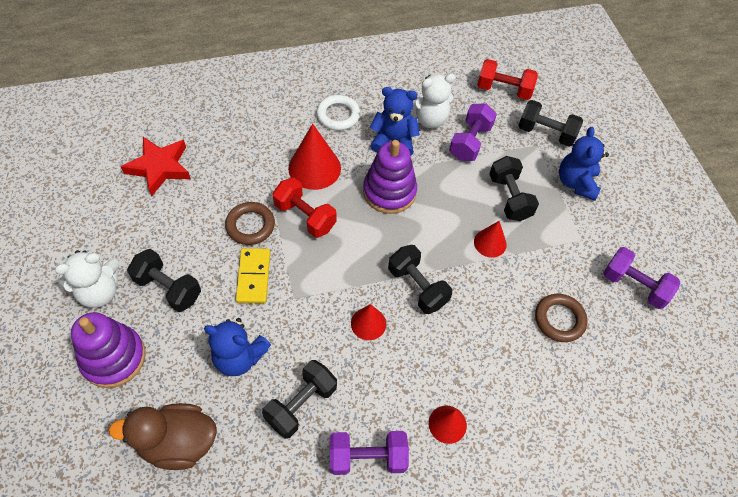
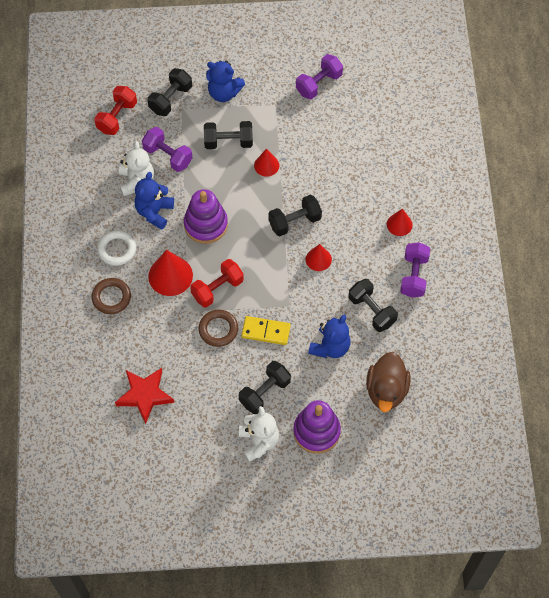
camera: 75 degrees left, 5 degrees up
(559, 319) = (336, 138): brown ring -> brown ring (111, 297)

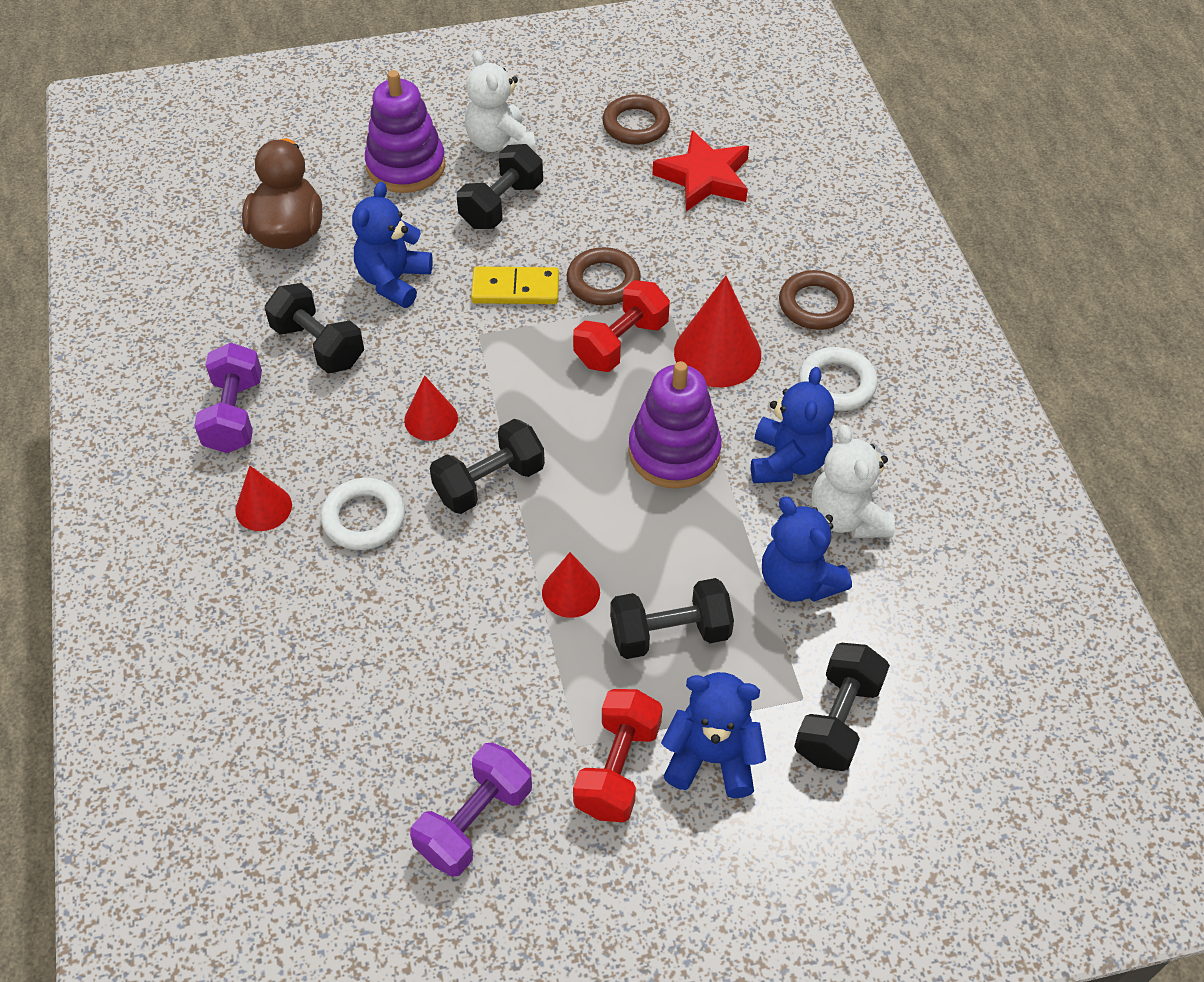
camera: 170 degrees right, 10 degrees down
(117, 117) = (947, 655): red dumbbell -> red dumbbell (617, 768)
(168, 156) = (798, 581): purple dumbbell -> blue teddy bear
(174, 445) = (636, 125): none -> brown ring
(353, 212) = (364, 518): none -> white ring

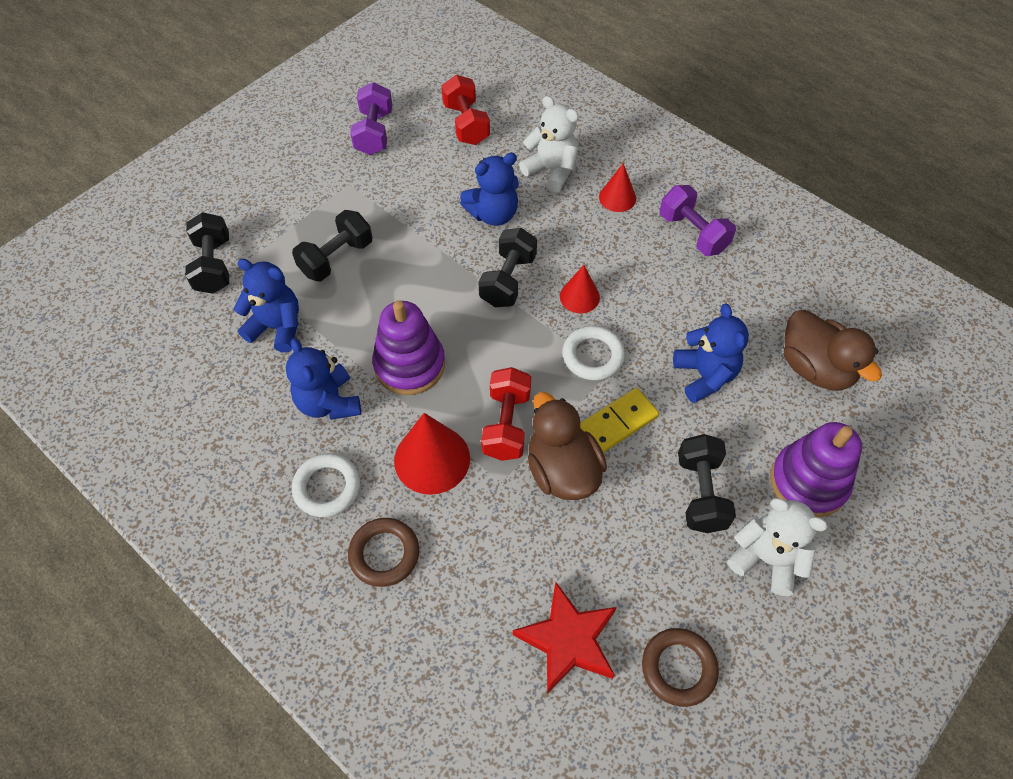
camera: 145 degrees right, 5 degrees up
(318, 345) = (697, 301): black dumbbell -> none
(364, 518) = (558, 222): white ring -> white ring (593, 356)
(571, 592) = (409, 249): red cone -> none
(603, 281) = (562, 470): brown ring -> brown duck
(617, 768) = (321, 185): red dumbbell -> red dumbbell (466, 124)
(712, 758) = (274, 214): blue teddy bear -> blue teddy bear (493, 214)
(847, 517) = (266, 386): white teddy bear -> white teddy bear (551, 171)

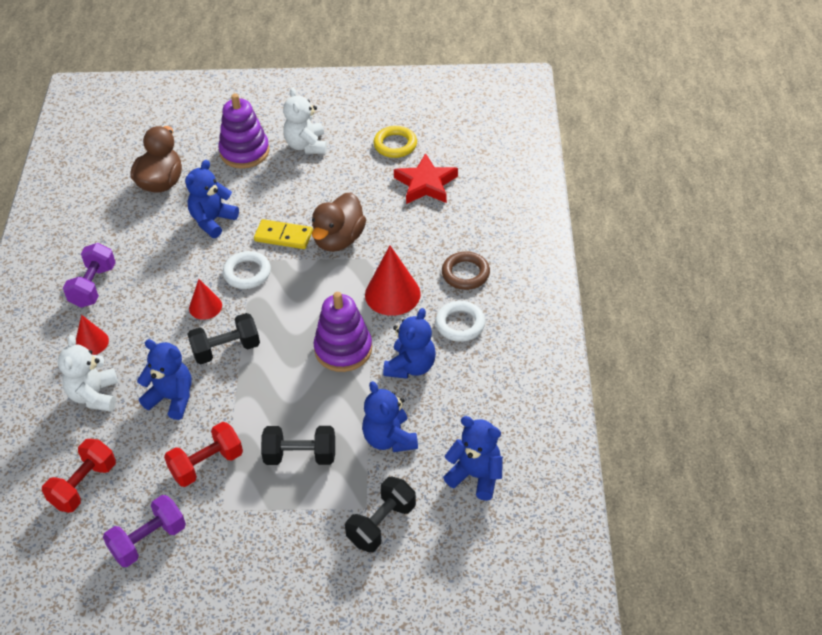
camera: 130 degrees left, 10 degrees down
(168, 359) = (476, 476): none -> blue teddy bear
(506, 424) = (335, 279): red dumbbell -> red dumbbell (206, 464)
(678, 668) = (395, 145): brown ring -> yellow ring
(700, 493) = (294, 184): black dumbbell -> none

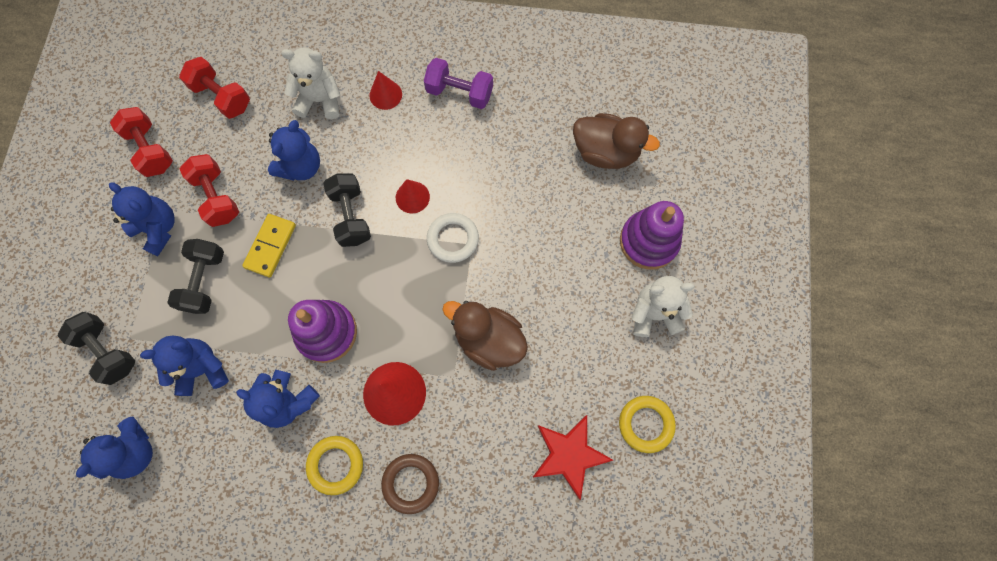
camera: 95 degrees right, 25 degrees up
(148, 540) = (150, 150): purple dumbbell -> red dumbbell
(212, 221) = (537, 205): blue teddy bear -> blue teddy bear (158, 229)
(283, 236) = (502, 279): yellow domino -> yellow domino (270, 246)
(460, 324) = (335, 465): white ring -> yellow ring

